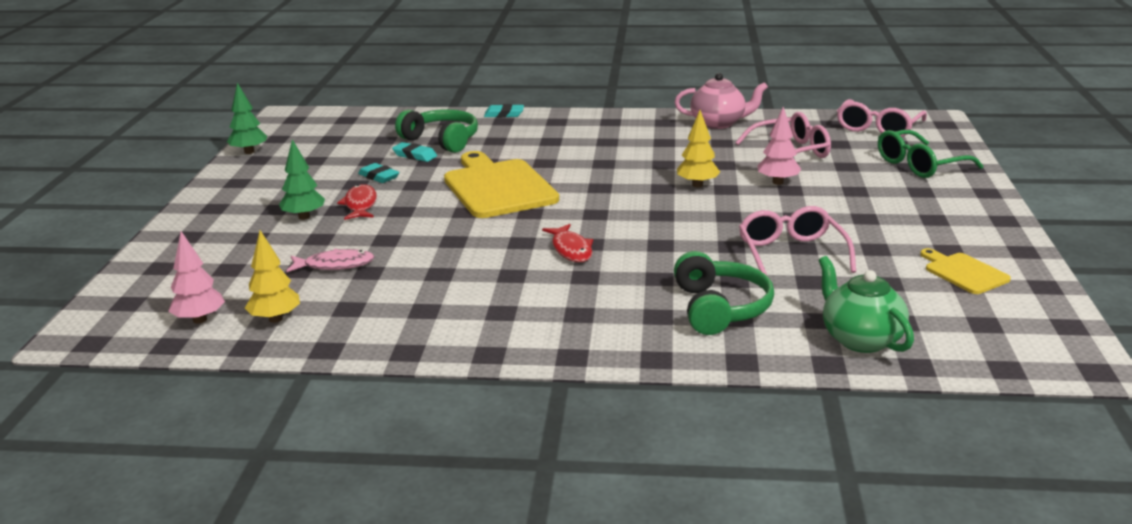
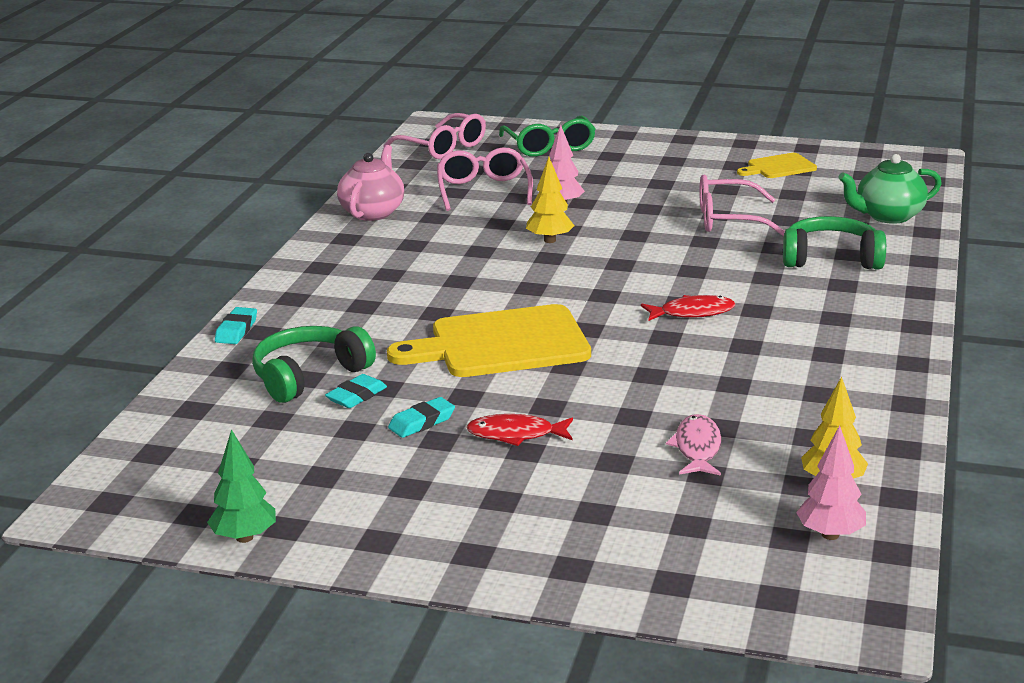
camera: 80 degrees left, 0 degrees up
(304, 217) = (540, 475): green tree -> none

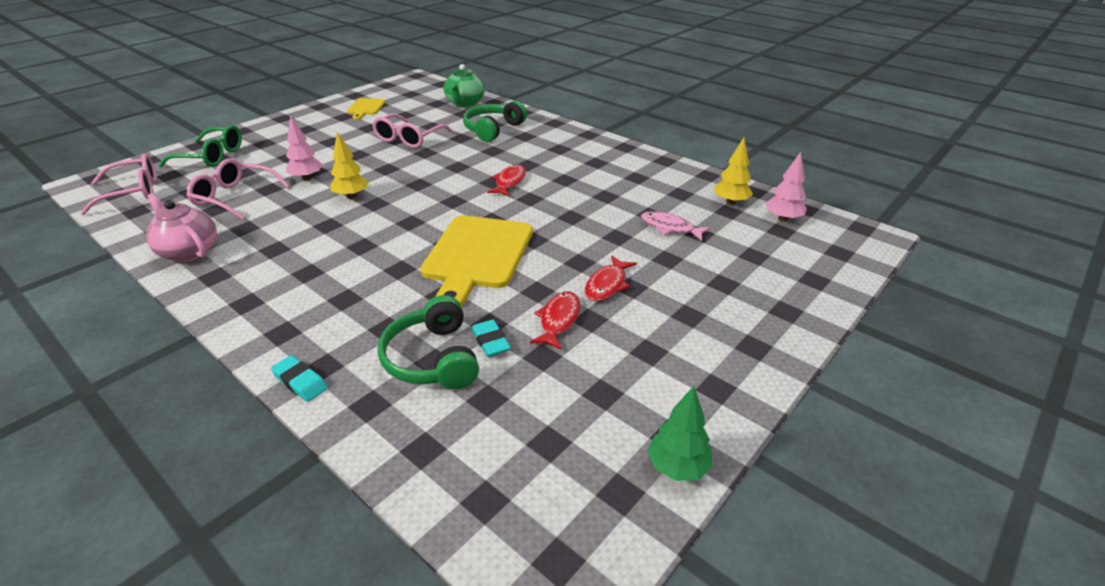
camera: 65 degrees left, 10 degrees up
(422, 422) = (558, 320): turquoise eraser -> red fish

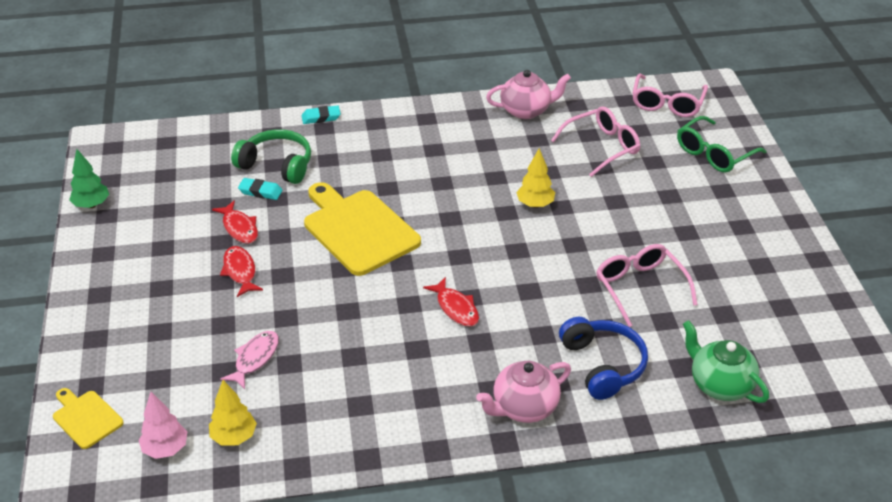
camera: 130 degrees right, 5 degrees up
(307, 178) = (602, 192): pink tree -> none
(365, 108) = (778, 292): yellow cutting board -> yellow cutting board (86, 417)
(493, 129) = (603, 365): green headphones -> blue headphones
(557, 137) = (524, 407): none -> pink teapot
(670, 228) = (255, 359): pink fish -> pink fish turned 45 degrees counterclockwise

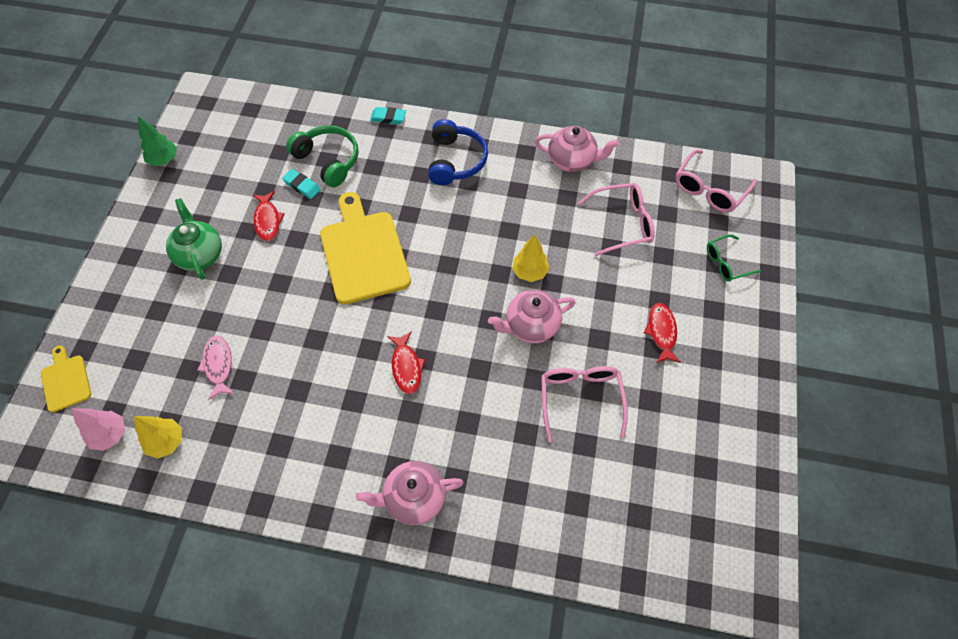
camera: 20 degrees right, 20 degrees up
(240, 271) = (248, 268): red fish -> red fish (661, 332)
(255, 359) = (218, 365): pink fish -> pink fish turned 60 degrees counterclockwise
(560, 244) = (531, 325): none -> pink teapot
(603, 365) = (505, 475): blue headphones -> blue headphones (455, 160)
(714, 154) = (726, 263): green glasses -> green glasses, size x0.65
(719, 384) = (601, 536): green teapot -> green teapot (200, 254)

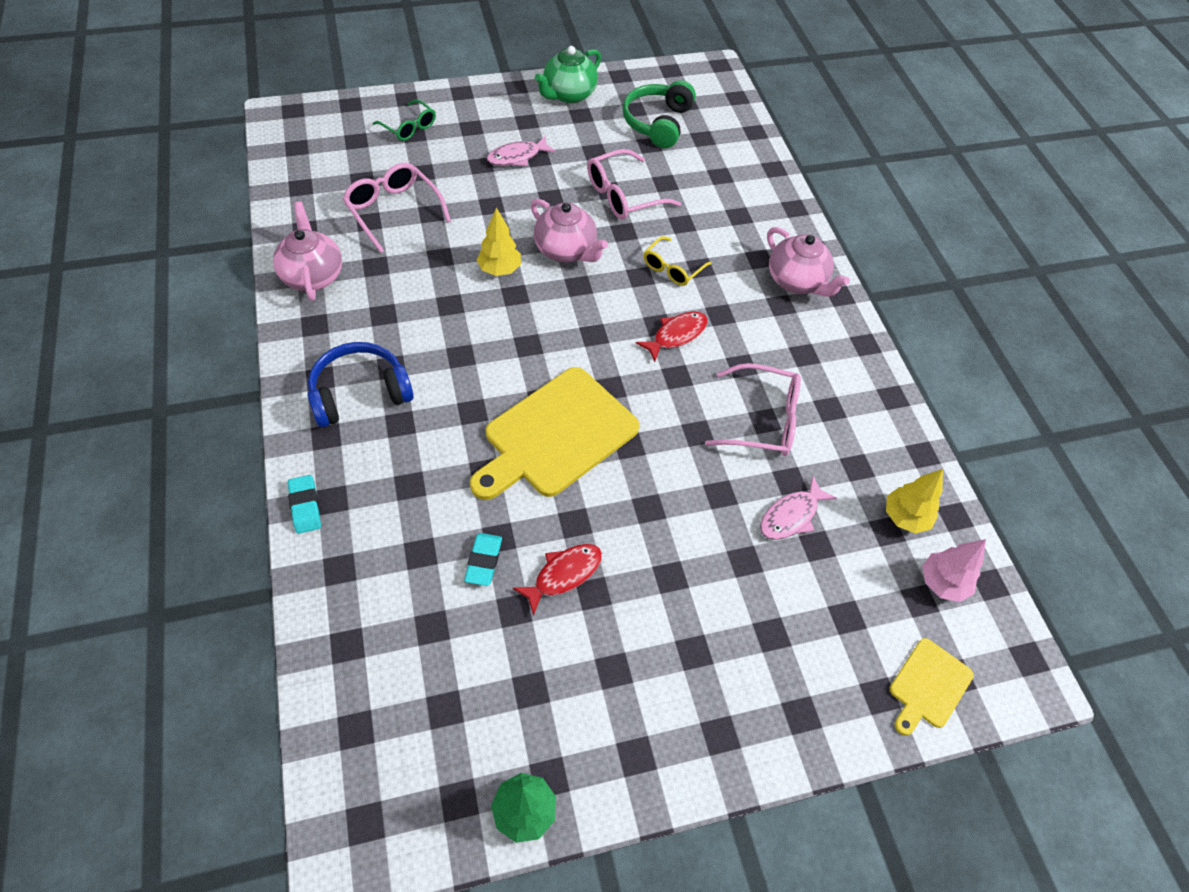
camera: 120 degrees left, 5 degrees down
(200, 254) = (663, 633): green teapot -> green teapot (568, 95)
(328, 160) = (421, 549): green headphones -> green headphones (657, 123)
(476, 398) = (672, 268): none -> yellow glasses
(661, 332) = (517, 157): red fish -> pink fish
(709, 189) = (312, 154): pink glasses -> pink glasses (763, 420)

